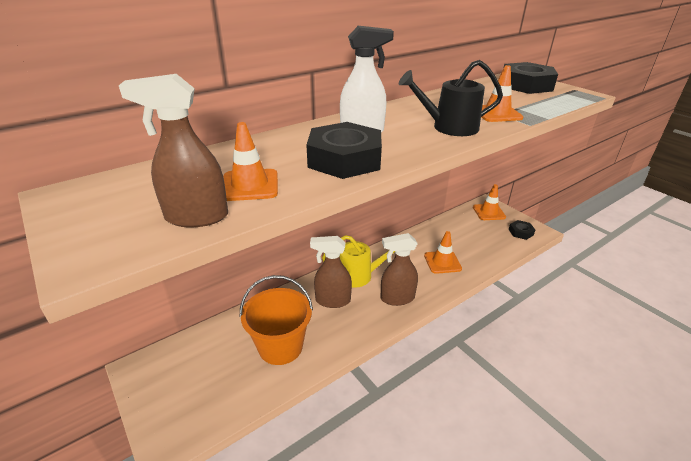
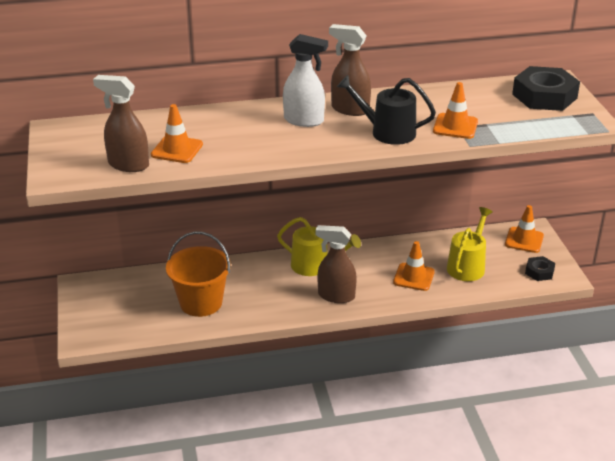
camera: 25 degrees right, 0 degrees up
(332, 300) = (272, 280): brown spray bottle -> brown spray bottle (349, 109)
(344, 159) = (263, 143): black nut -> none
(471, 242) = (467, 266): none -> yellow watering can

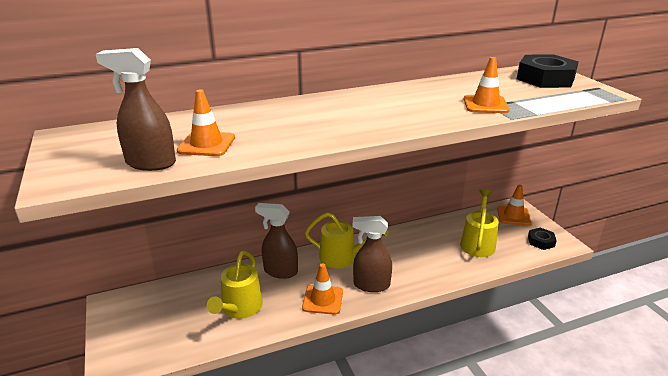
camera: 10 degrees left, 5 degrees down
(201, 303) = (240, 308): orange bucket -> yellow watering can
(304, 120) = (336, 110): white spray bottle -> none
(349, 109) = (376, 99): brown spray bottle -> brown spray bottle (280, 271)
(387, 132) = (424, 113): black watering can -> none
(413, 277) = (435, 258): orange traffic cone -> orange traffic cone (322, 300)

